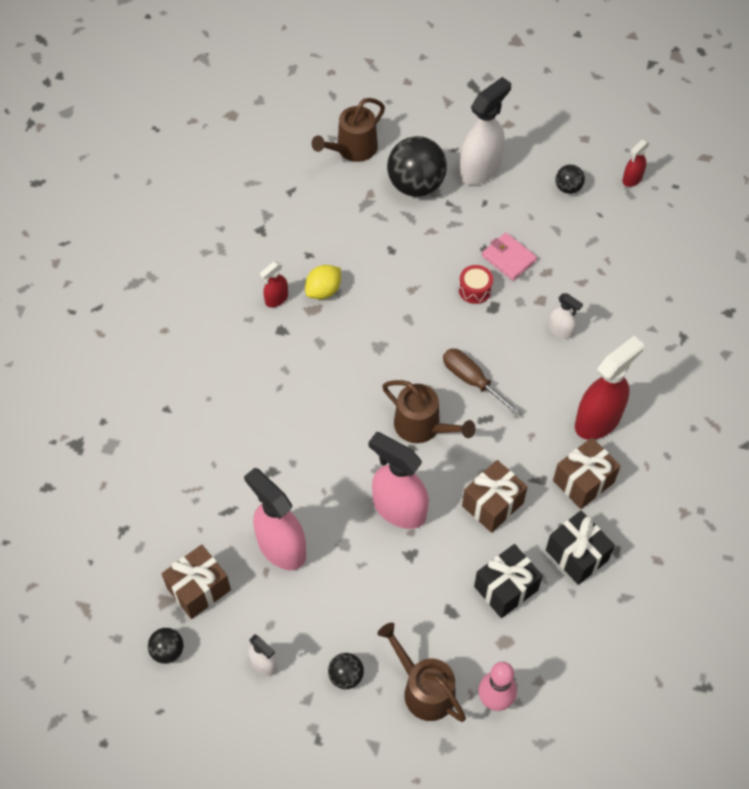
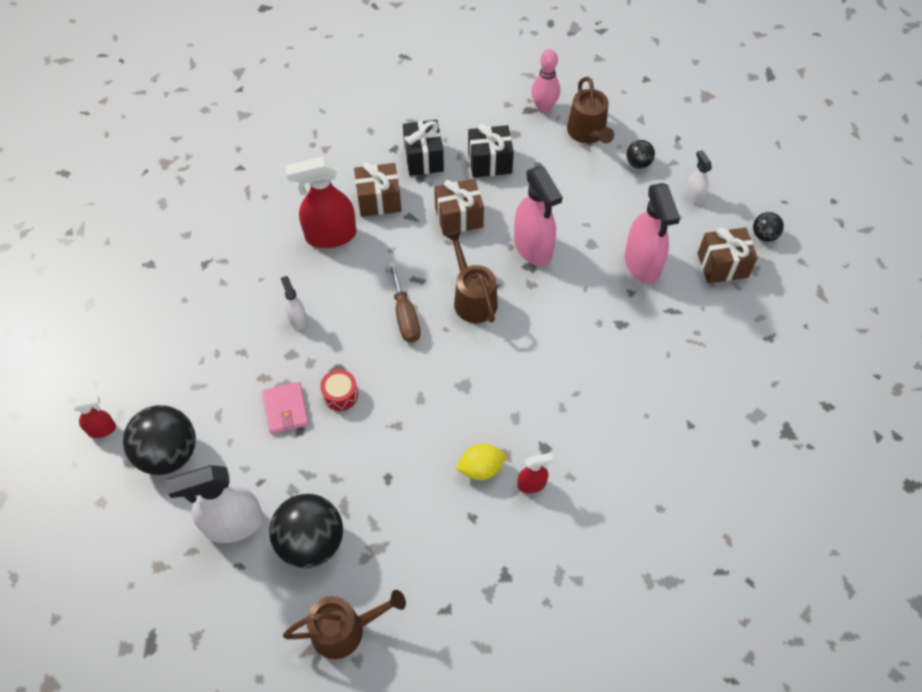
camera: 150 degrees left, 0 degrees up
(568, 188) = (168, 453): black ball -> black ball, size x2.04

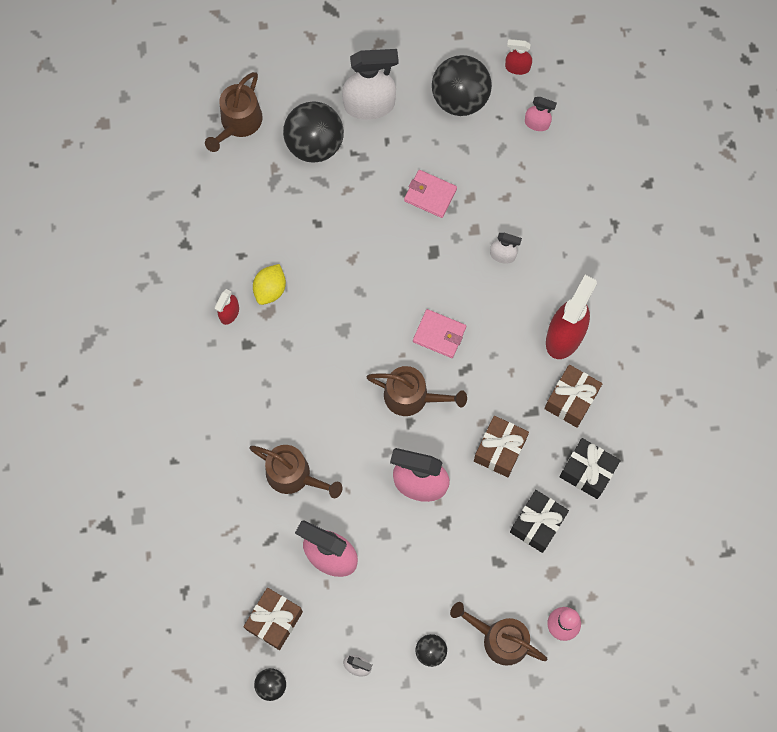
camera: 130 degrees right, 15 degrees up
(102, 429) = (517, 67): red spray bottle -> red spray bottle turned 75 degrees clockwise
(150, 376) = (537, 123): none -> pink spray bottle
(233, 524) = (370, 105): white spray bottle -> white spray bottle turned 60 degrees clockwise
(340, 394) = (410, 239): red drum -> none
(405, 316) = (439, 334): brown screwdriver -> pink wallet
(611, 332) = (293, 475): none -> brown watering can

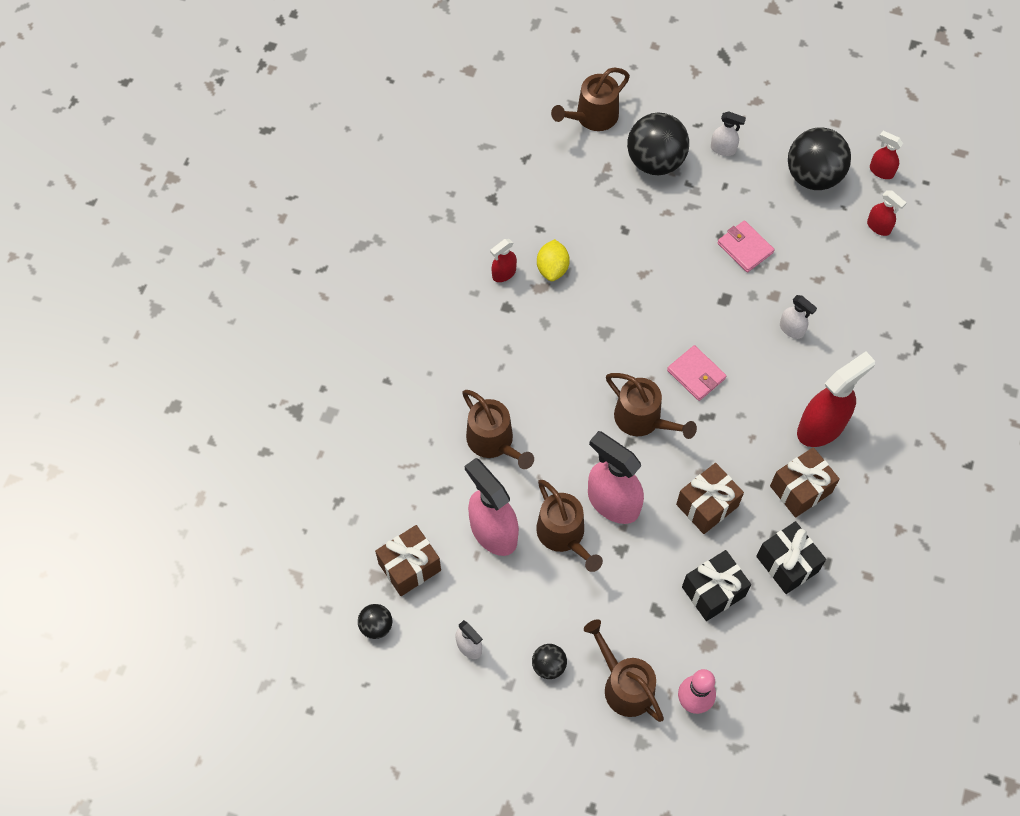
camera: 25 degrees right, 10 degrees down
(270, 289) = (552, 268): yellow lemon -> yellow lemon turned 45 degrees counterclockwise
(370, 105) = (723, 149): white spray bottle -> white spray bottle, size x0.50
(392, 532) = (564, 535): none -> brown watering can
(537, 123) = (878, 227): pink spray bottle -> red spray bottle

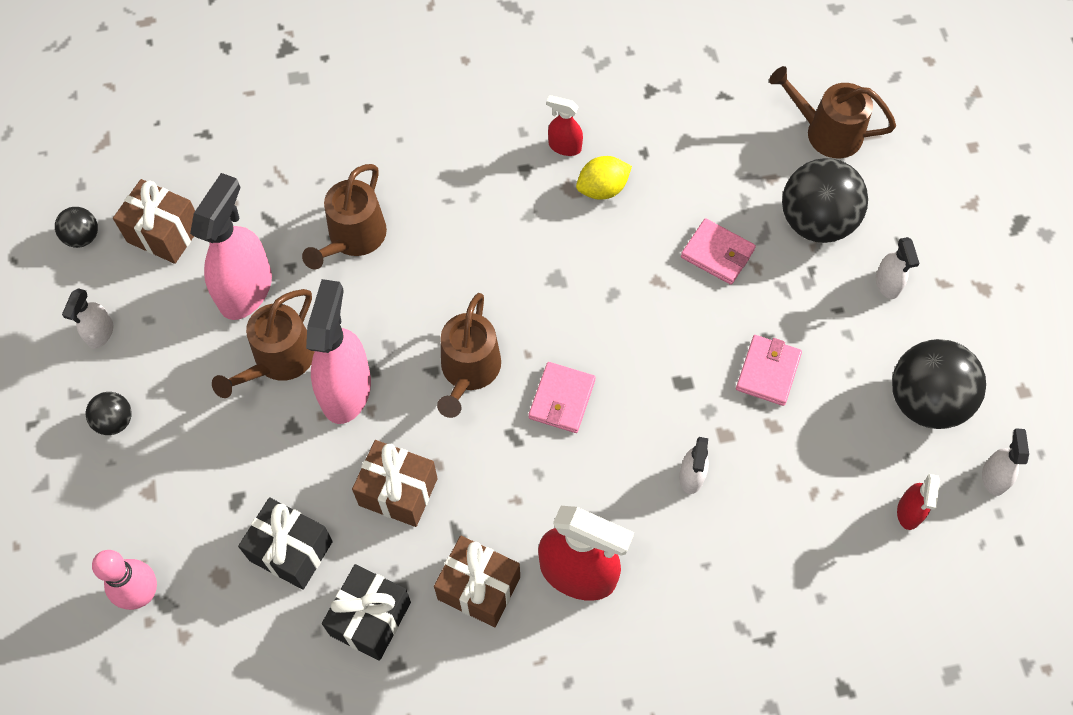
camera: 60 degrees right, 0 degrees up
(624, 685) = (127, 510): brown watering can -> none
(644, 229) = (717, 254): none -> pink wallet
(881, 171) = (993, 477): red spray bottle -> white spray bottle

